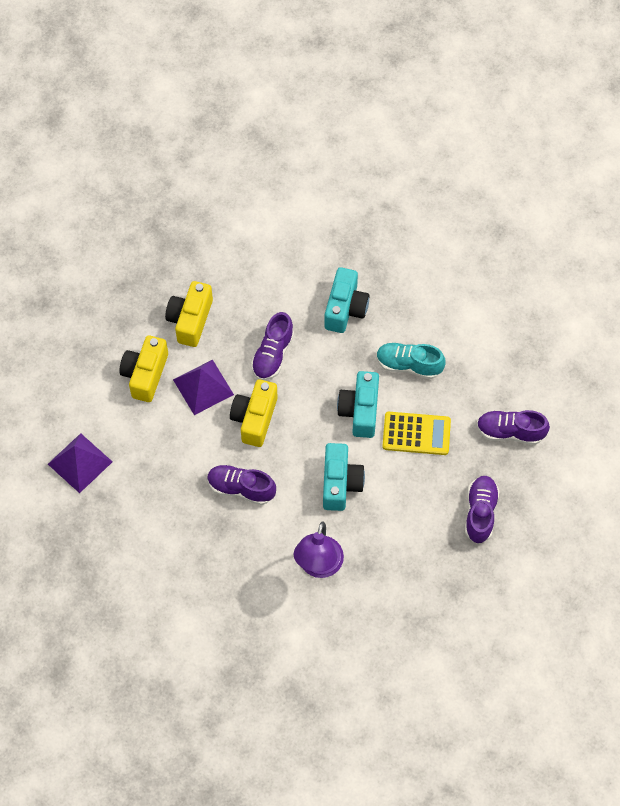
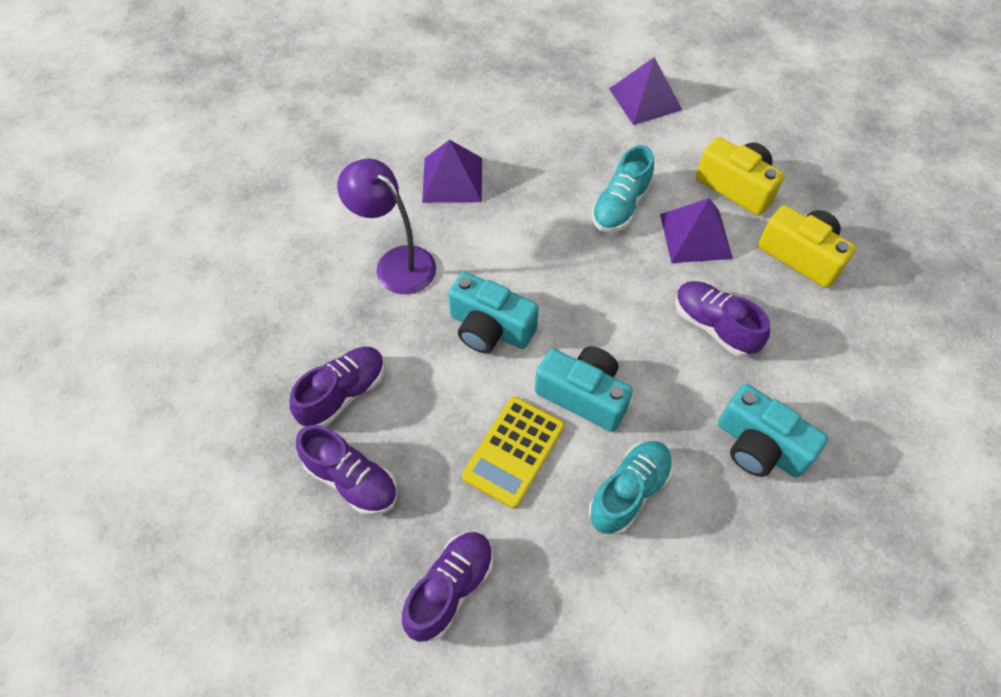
camera: 115 degrees right, 5 degrees down
(198, 442) = (620, 206): none -> turquoise shoe
(226, 565) = (452, 179): none -> purple pyramid
(241, 488) = (539, 225): purple shoe -> purple shoe (343, 393)
(254, 418) = (627, 272): yellow camera -> none

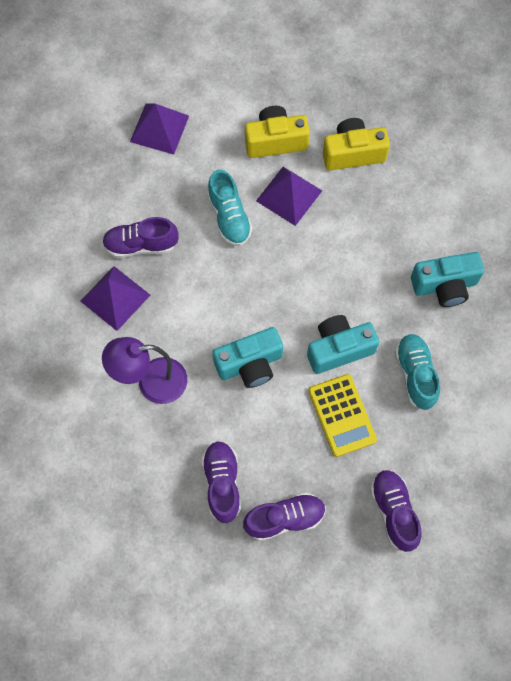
camera: 50 degrees left, 10 degrees up
(714, 326) = (356, 241): purple shoe -> purple shoe (141, 245)

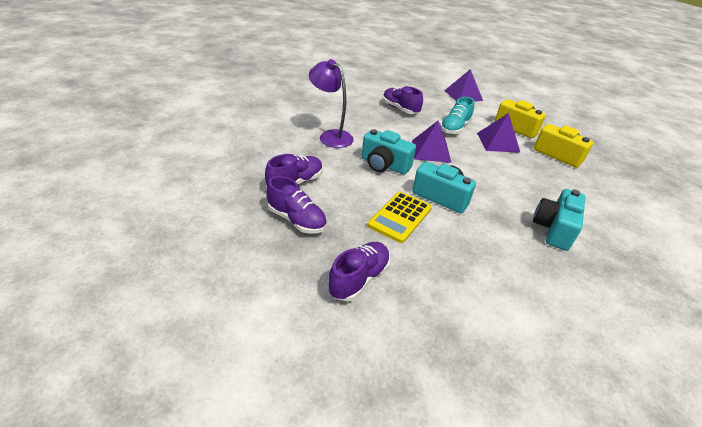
camera: 50 degrees right, 30 degrees down
(115, 298) = (363, 111): purple pyramid -> purple pyramid (431, 151)
(415, 374) = (475, 242): turquoise shoe -> none
(444, 286) = (553, 229): turquoise camera -> turquoise camera turned 75 degrees clockwise

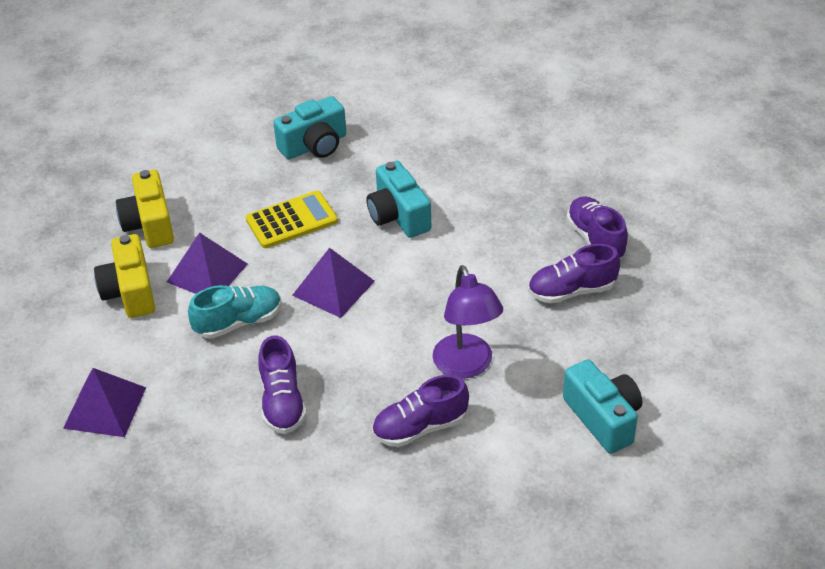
camera: 145 degrees left, 5 degrees up
(359, 279) = (565, 165): purple shoe -> purple shoe (420, 427)
(384, 165) = (428, 283): turquoise camera -> turquoise camera (603, 418)
(400, 217) = (473, 207): yellow calculator -> yellow calculator (291, 220)

